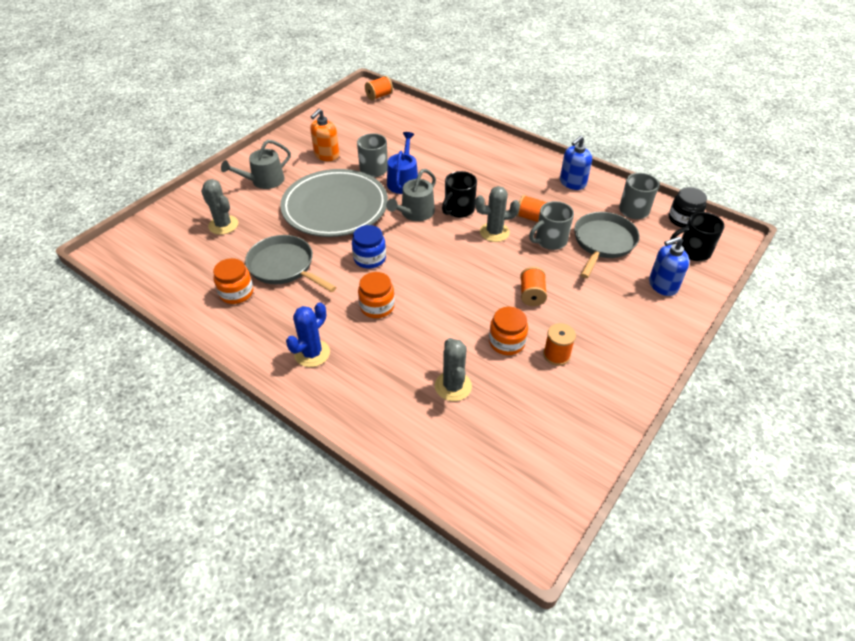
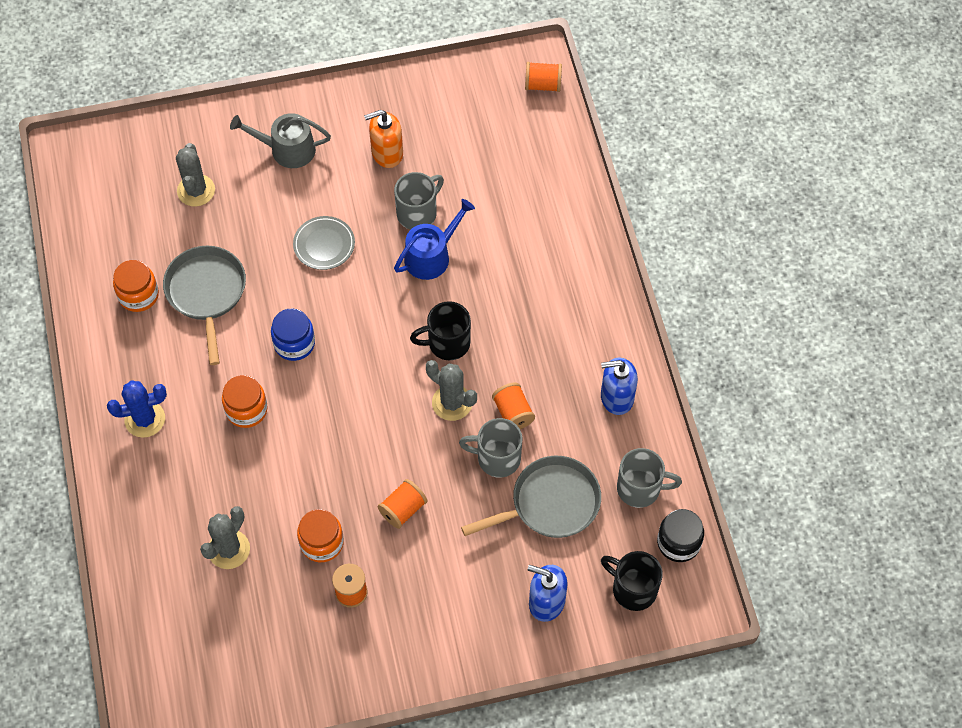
camera: 40 degrees right, 15 degrees up
(335, 207) = (324, 245): grey plate -> grey plate, size x0.43
(415, 213) = (397, 314): grey watering can -> none

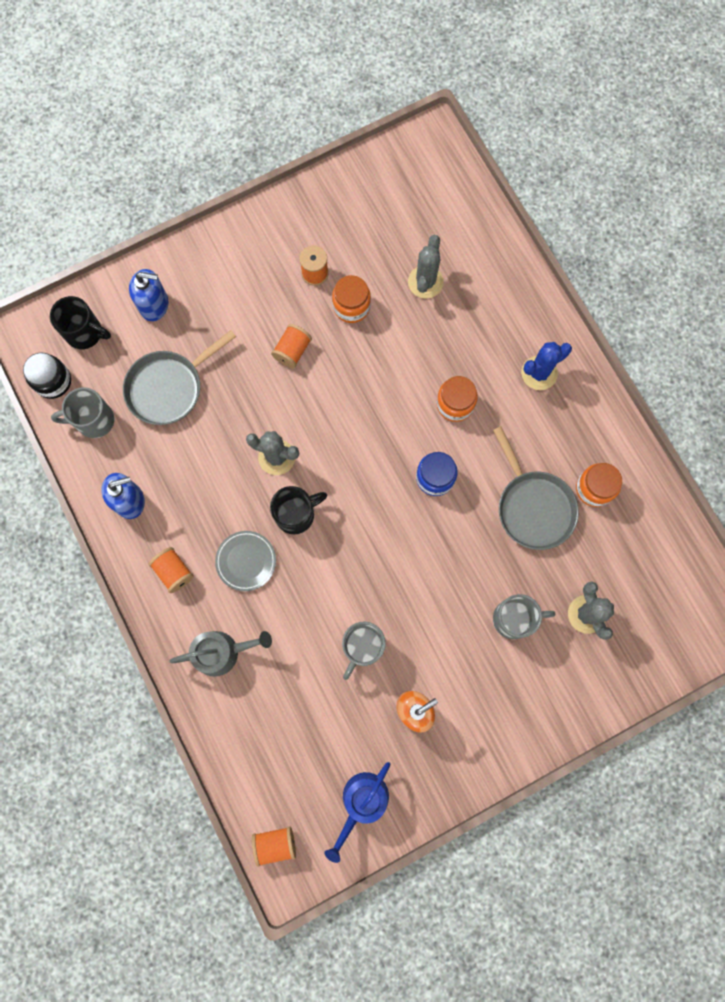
camera: 165 degrees right, 15 degrees up
(287, 149) = (515, 687): grey watering can -> grey watering can (222, 652)
(324, 245) = (442, 587): grey plate -> grey plate (246, 561)
(432, 256) = (336, 602): blue watering can -> blue watering can (361, 802)
(497, 458) = (224, 416): grey mug -> grey mug (514, 619)
(513, 413) = (220, 461): orange spool -> orange spool (174, 572)

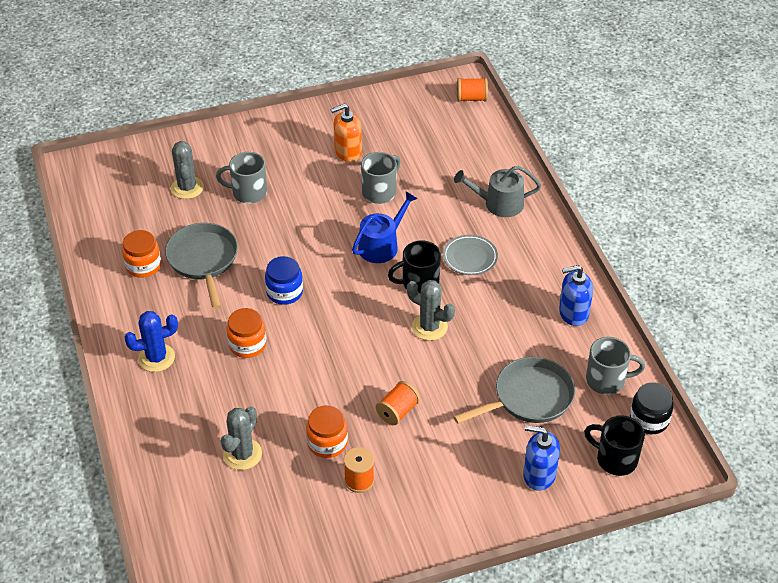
camera: 170 degrees left, 30 degrees down
(174, 572) = (535, 259): orange spool -> none
(361, 802) = (402, 110): blue watering can -> blue watering can (382, 245)

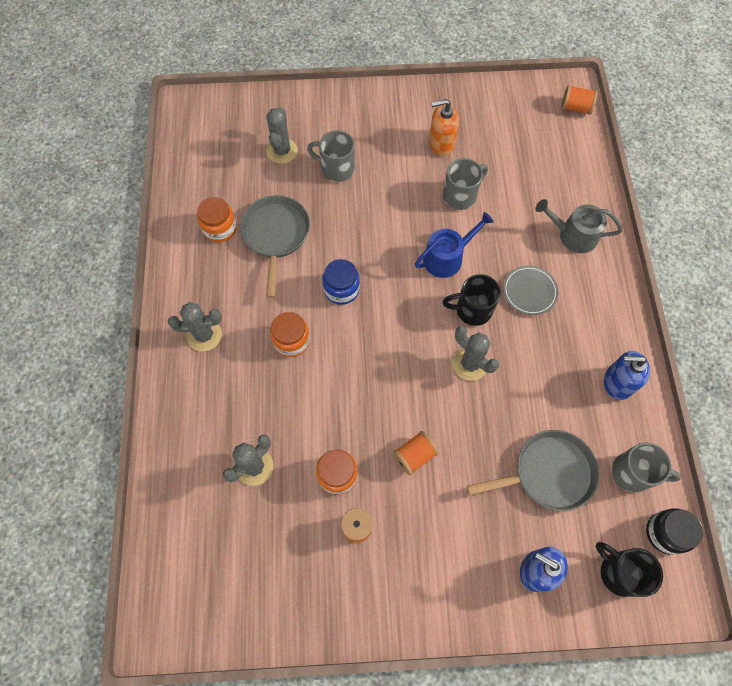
camera: 15 degrees right, 20 degrees up
(156, 358) = (204, 335): blue cactus -> grey cactus

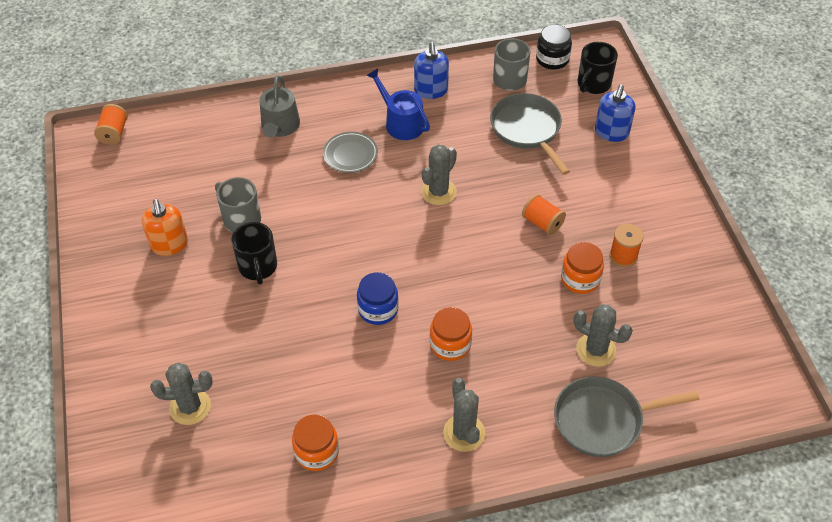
camera: 100 degrees left, 15 degrees down
(275, 236) = (318, 388): grey pan -> grey pan (603, 420)
(336, 169) = (214, 342): grey mug -> none
(447, 257) = (322, 222): blue watering can -> blue watering can (401, 122)
(472, 310) = (380, 196): black mug -> black mug (258, 267)

